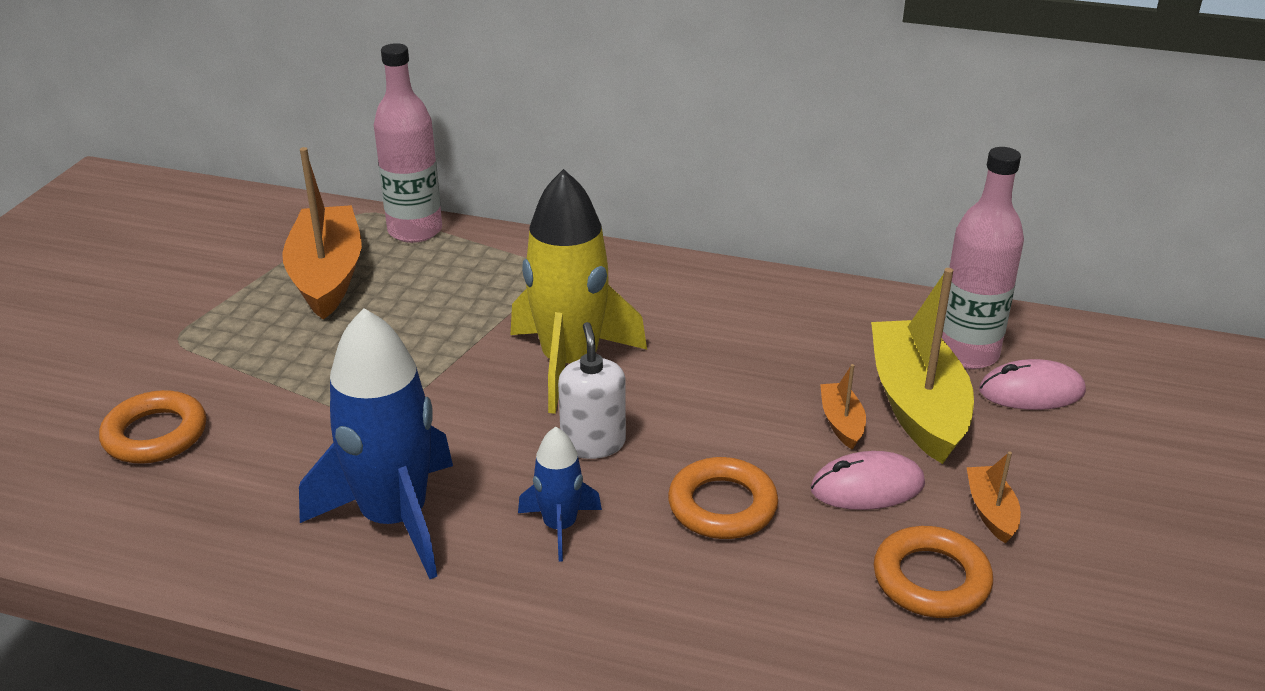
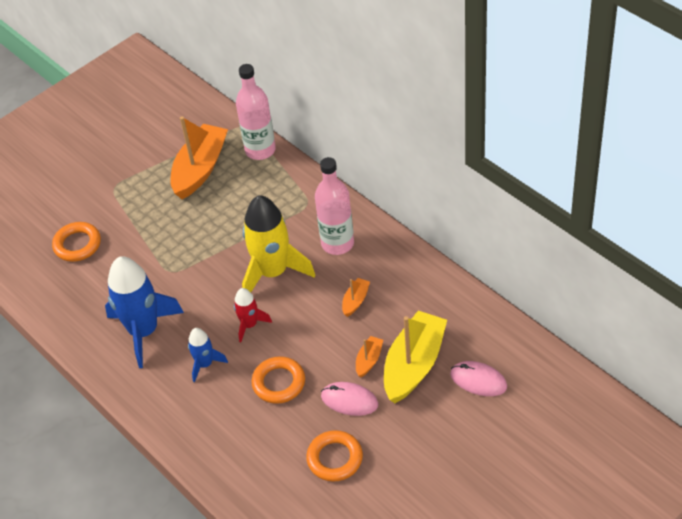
camera: 35 degrees right, 15 degrees up
(593, 443) = (249, 325): white soap dispenser -> red rocket
(967, 353) = (469, 343): pink bottle -> pink bottle (337, 243)
(991, 511) = (392, 437): orange boat -> orange boat (355, 301)

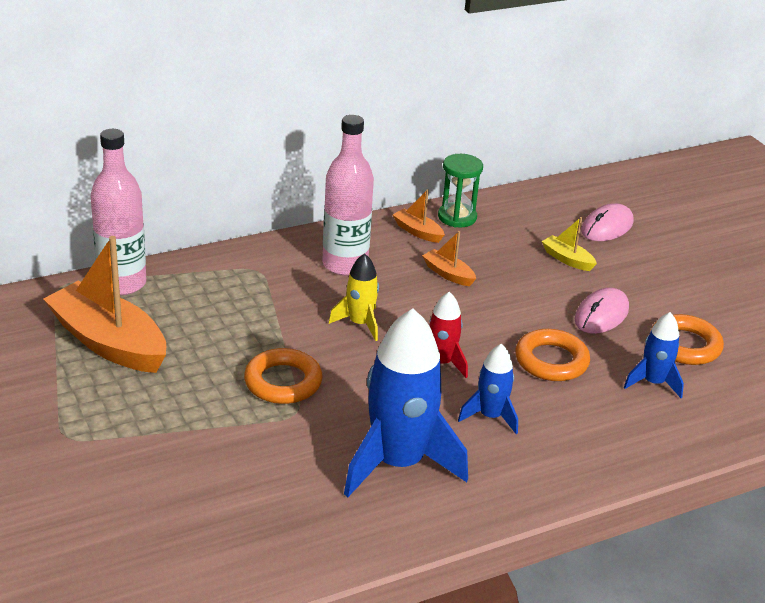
camera: 80 degrees left, 15 degrees down
(77, 245) = (164, 502): orange ring -> orange ring (283, 382)
(273, 272) = (360, 323): yellow rocket -> yellow rocket, size x0.51
(279, 446) = (653, 383): none -> blue rocket
(369, 360) = (546, 287): orange boat -> orange boat (417, 232)
(414, 365) = (567, 259): yellow boat -> yellow boat, size x0.45
(436, 285) = (457, 217): none -> green hourglass

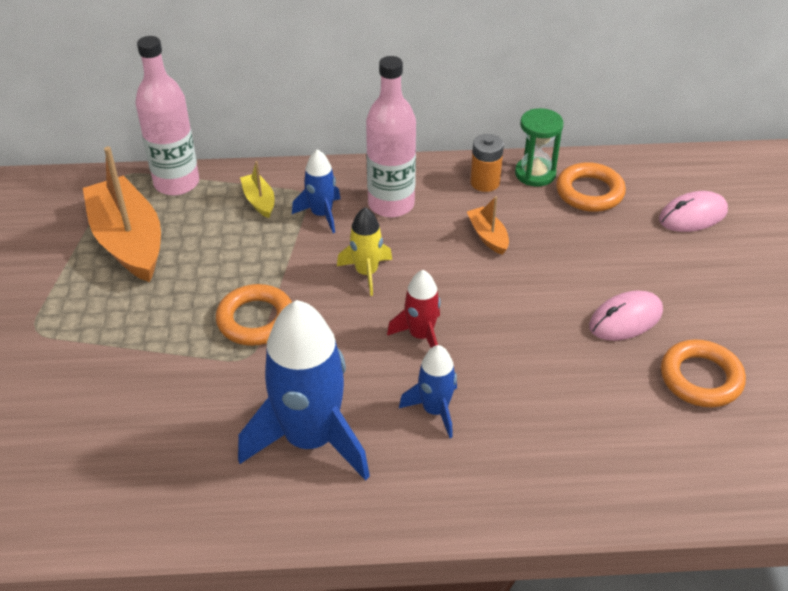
camera: 25 degrees right, 10 degrees up
(417, 232) = (485, 182): orange boat -> orange battery
(551, 361) = (538, 361): orange ring -> orange ring (589, 192)
(567, 259) = (625, 245): yellow boat -> yellow boat (259, 201)
(653, 383) = (637, 415): blue rocket -> blue rocket (321, 214)

